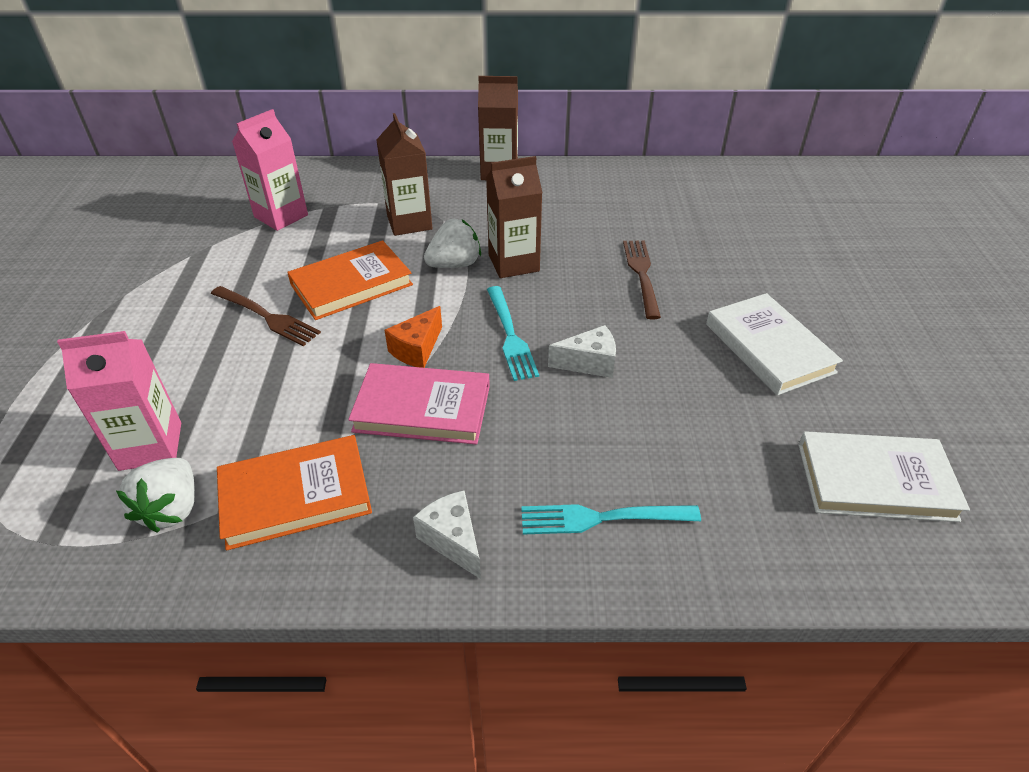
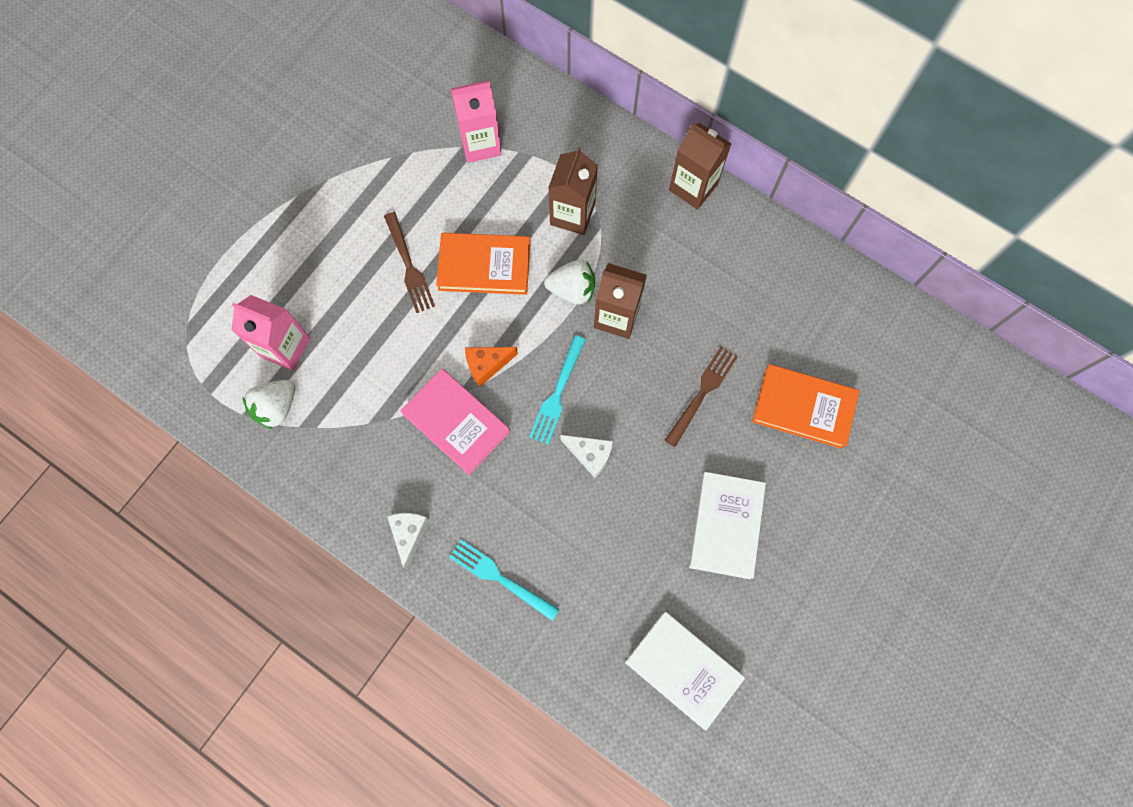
camera: 35 degrees right, 30 degrees up
(295, 496) = (345, 443): orange book -> orange book (803, 408)

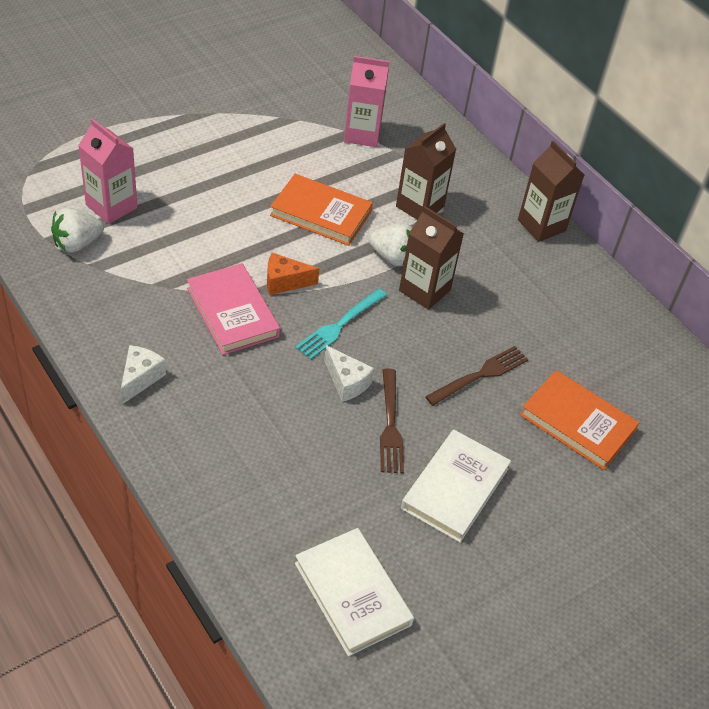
camera: 15 degrees right, 25 degrees down
(409, 266) = (253, 190): brown fork -> brown fork (390, 425)
(500, 578) = (207, 445): turquoise fork -> none

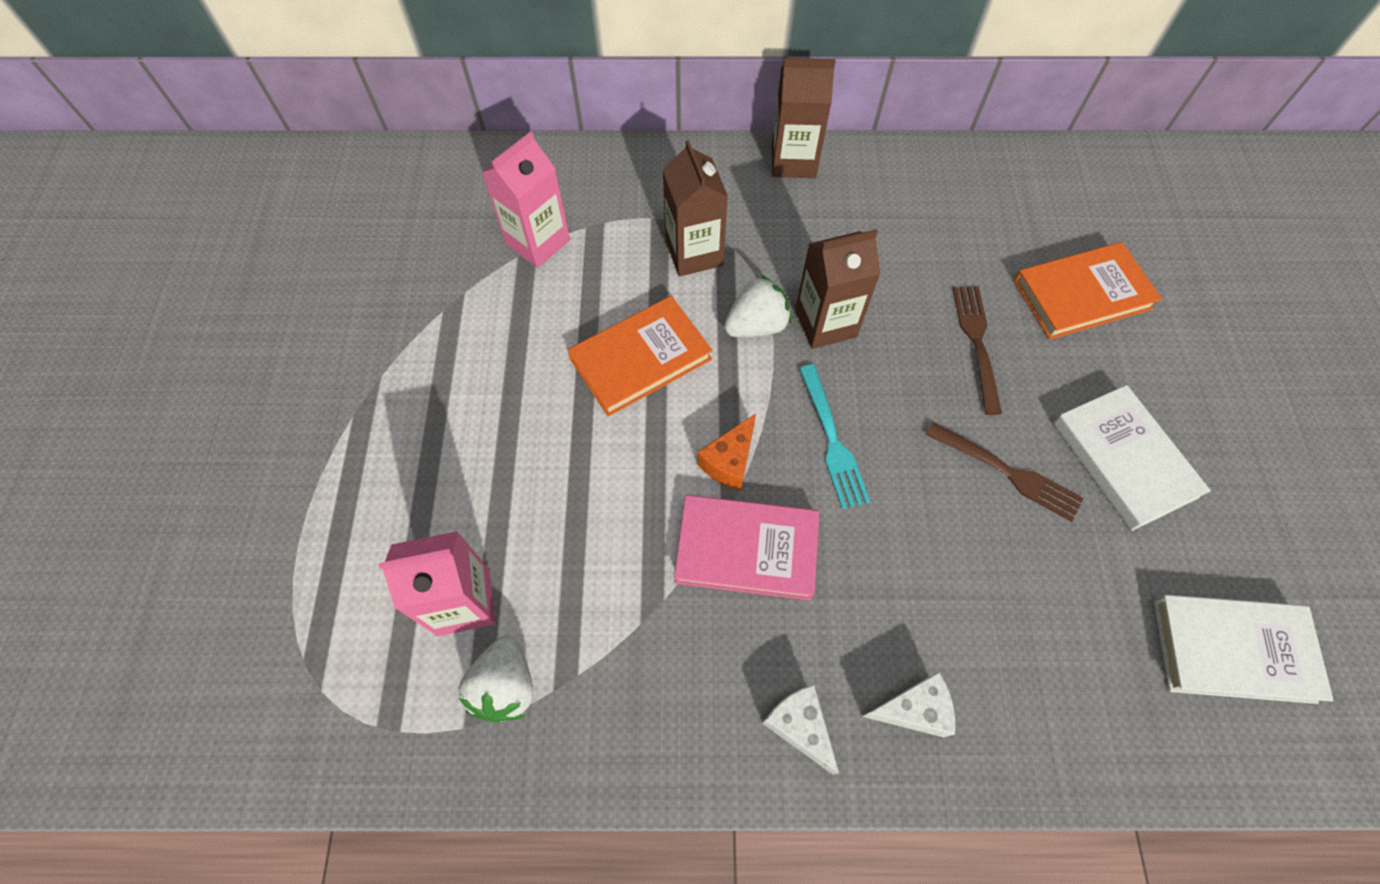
camera: 50 degrees left, 15 degrees up
(346, 382) = (923, 482): white cheese -> white cheese (913, 709)

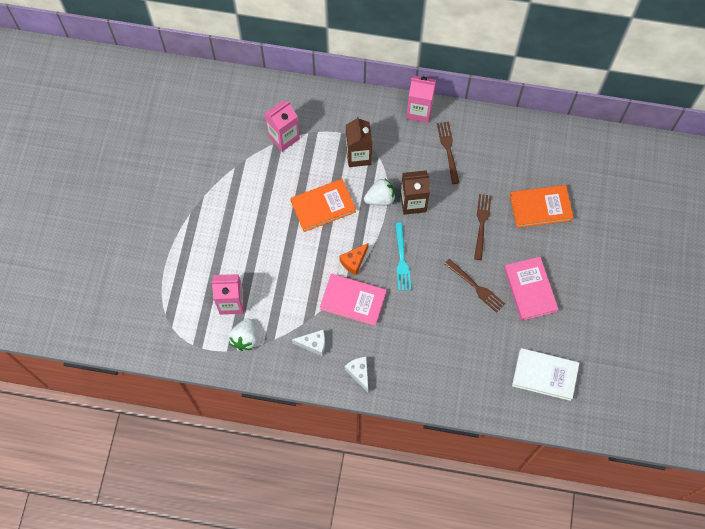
camera: 10 degrees right, 5 degrees up
(793, 161) = (419, 111): brown carton -> pink carton
(867, 218) = (448, 150): none -> brown fork
(913, 709) = (406, 375): white cheese -> white cheese (313, 344)
(1124, 459) = (530, 289): white book -> pink book

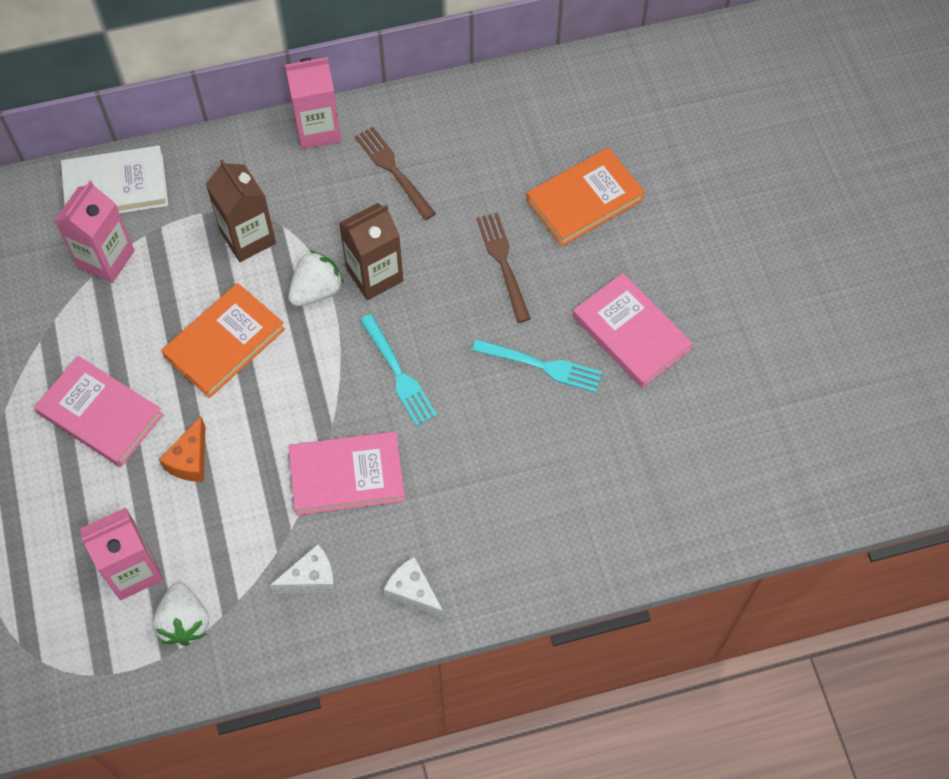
camera: 25 degrees left, 5 degrees down
(248, 217) = (101, 414): none -> pink book
(354, 261) = (318, 410): orange cheese -> orange cheese (190, 460)
(476, 287) = (542, 366): brown fork -> turquoise fork
(544, 375) = (722, 459): white book -> white book (116, 187)

